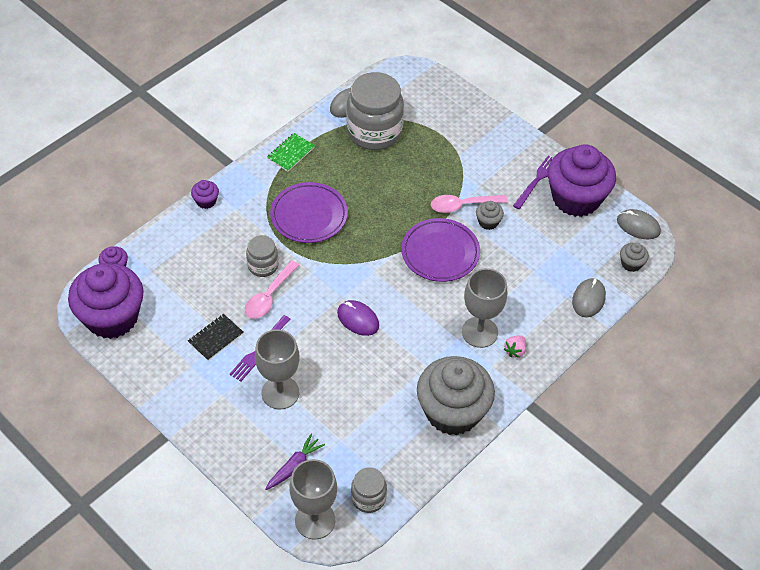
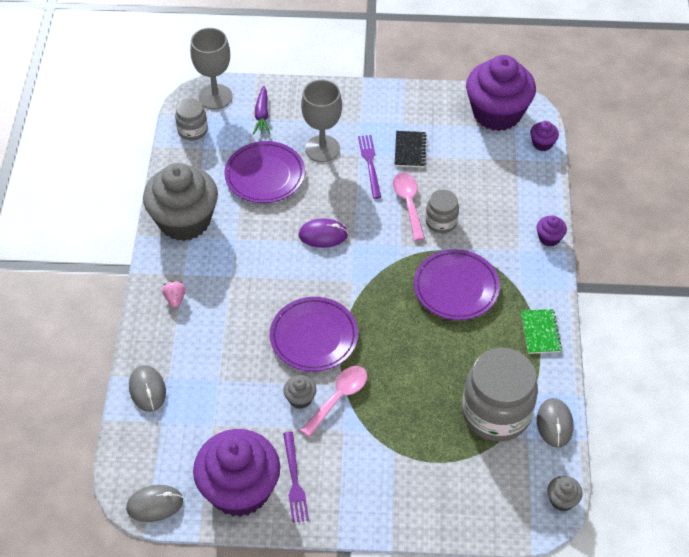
camera: 140 degrees right, 0 degrees up
(350, 404) = (265, 175): none -> purple plate
(479, 332) = (217, 293): grey goblet -> none
(631, 264) = (133, 455): grey cupcake -> grey cupcake (562, 500)

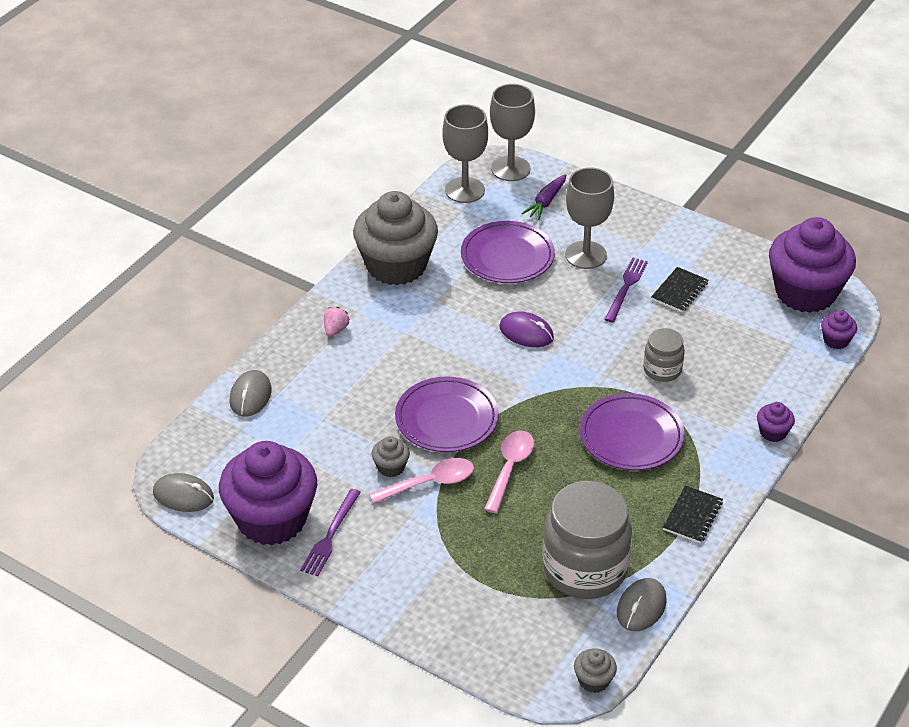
camera: 30 degrees right, 10 degrees down
(192, 130) = (465, 190): grey jar -> grey goblet
(408, 203) = (639, 339): pink spoon -> pink spoon (510, 468)
(540, 332) = (692, 516): green notebook -> black notebook

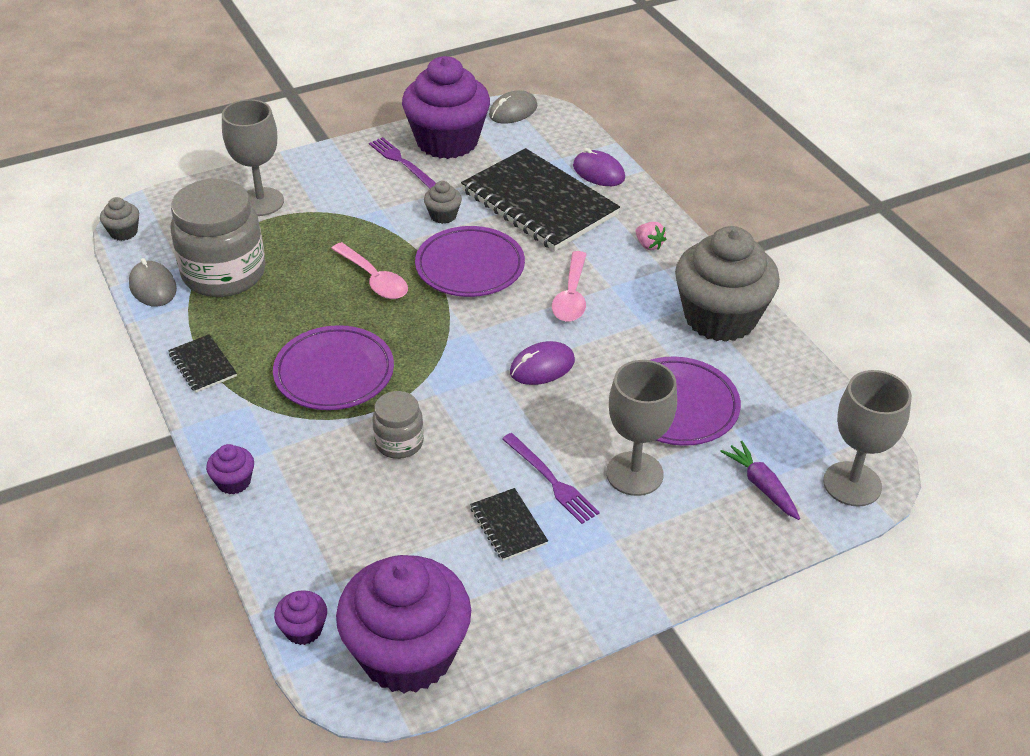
camera: 120 degrees right, 0 degrees up
(250, 396) = (598, 172): grey mouse -> purple mouse
(326, 415) = (539, 203): none -> black notebook
(430, 483) = (404, 229): pink spoon -> pink spoon (571, 296)
(465, 190) = (828, 424): grey goblet -> grey goblet (261, 202)

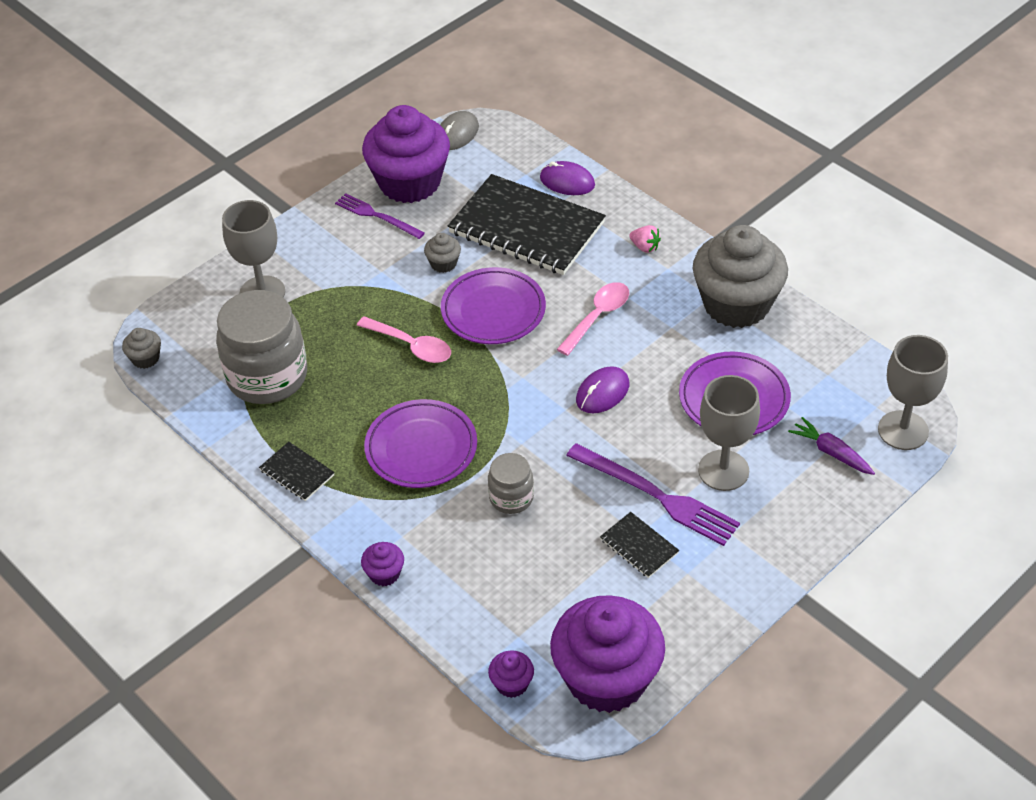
camera: 15 degrees left, 5 degrees up
(153, 287) = (206, 408): grey mouse -> none
(551, 480) = (656, 496): purple fork -> purple fork, size x1.57
(571, 296) = (598, 317): pink spoon -> pink spoon turned 135 degrees counterclockwise

